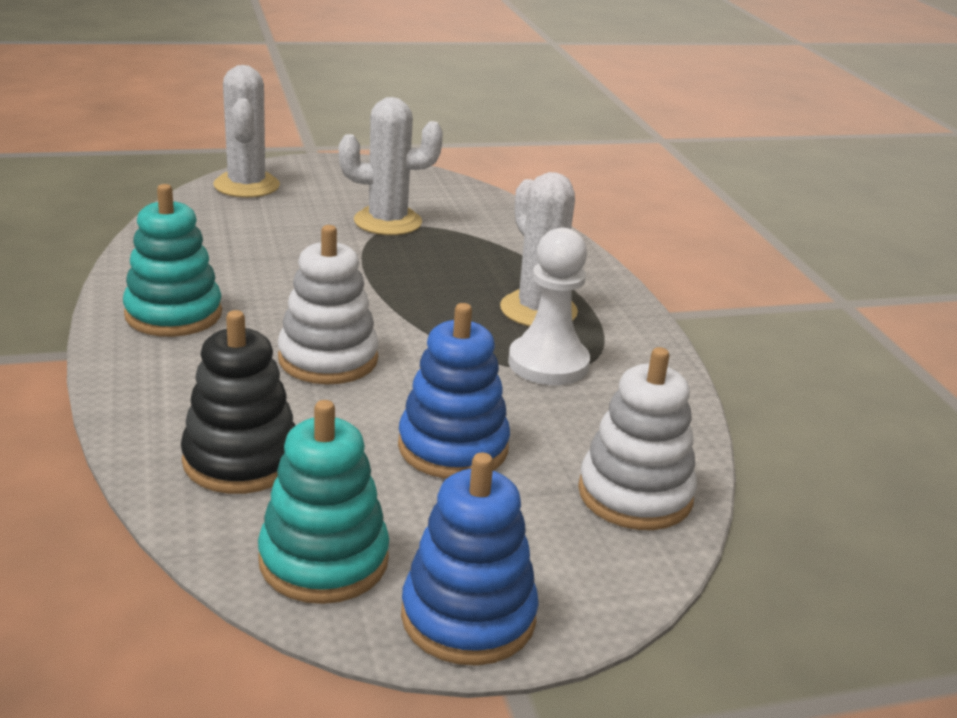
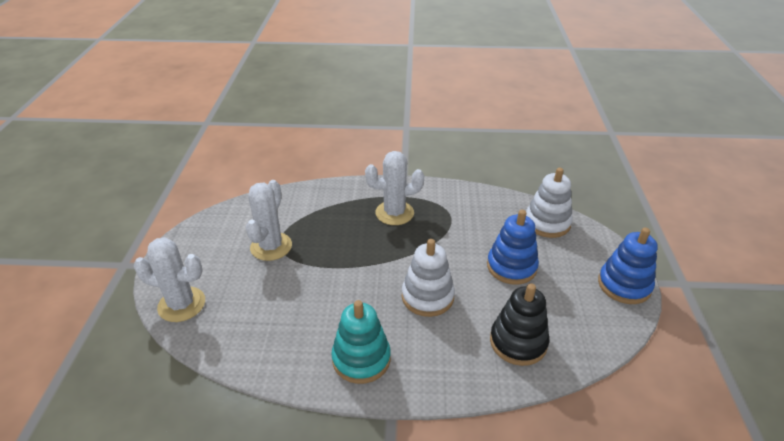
camera: 70 degrees left, 10 degrees up
(324, 560) = (593, 322): turquoise stacking toy -> none
(548, 363) = (445, 222): white pawn -> none

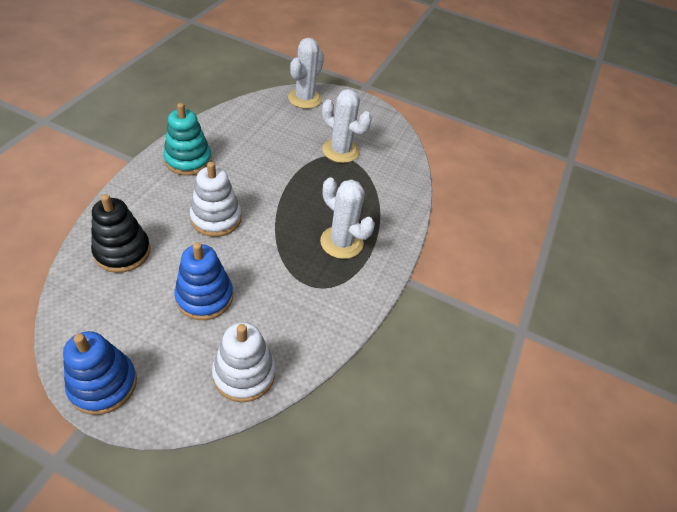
camera: 105 degrees right, 10 degrees up
(394, 213) = (341, 242): white cactus -> white cactus turned 60 degrees counterclockwise

